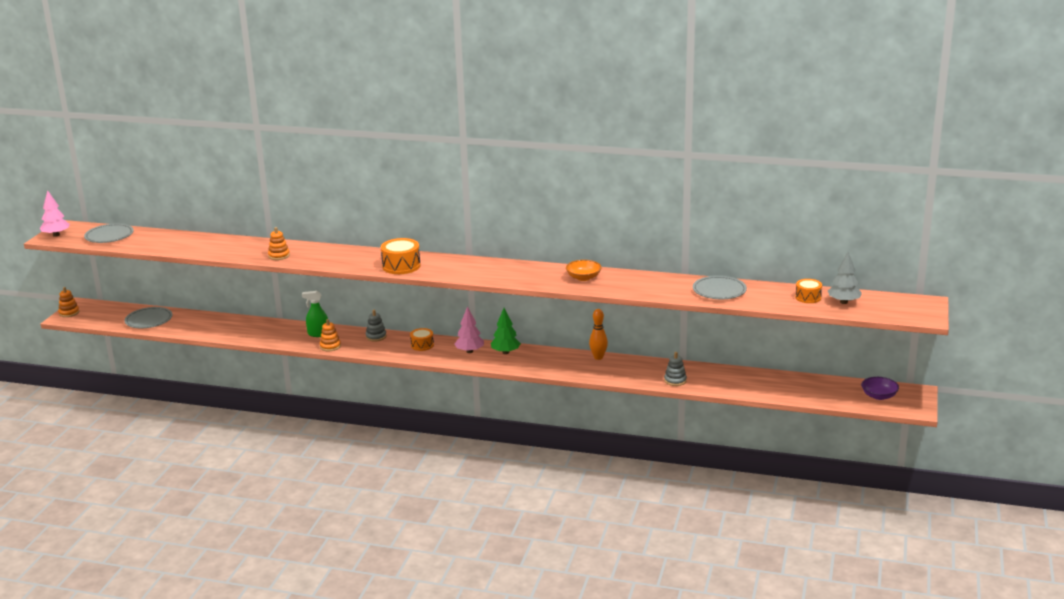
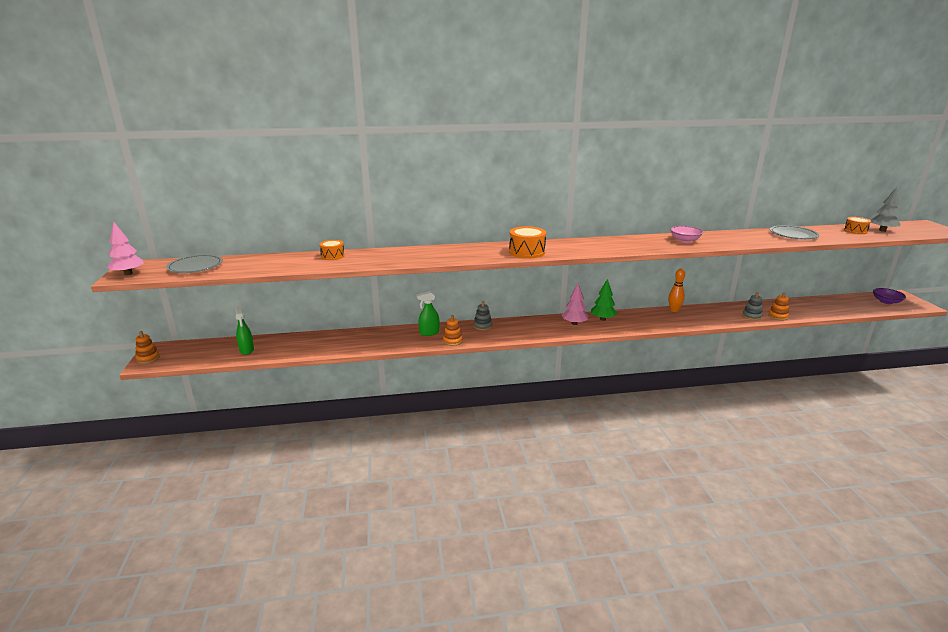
camera: 25 degrees left, 0 degrees up
(149, 320) = (246, 350): grey plate -> green spray bottle
(279, 256) = (401, 259): orange stacking toy -> orange stacking toy (777, 316)
(422, 345) = (530, 326): orange drum -> orange drum (332, 256)
(583, 278) = (685, 240): orange bowl -> pink bowl

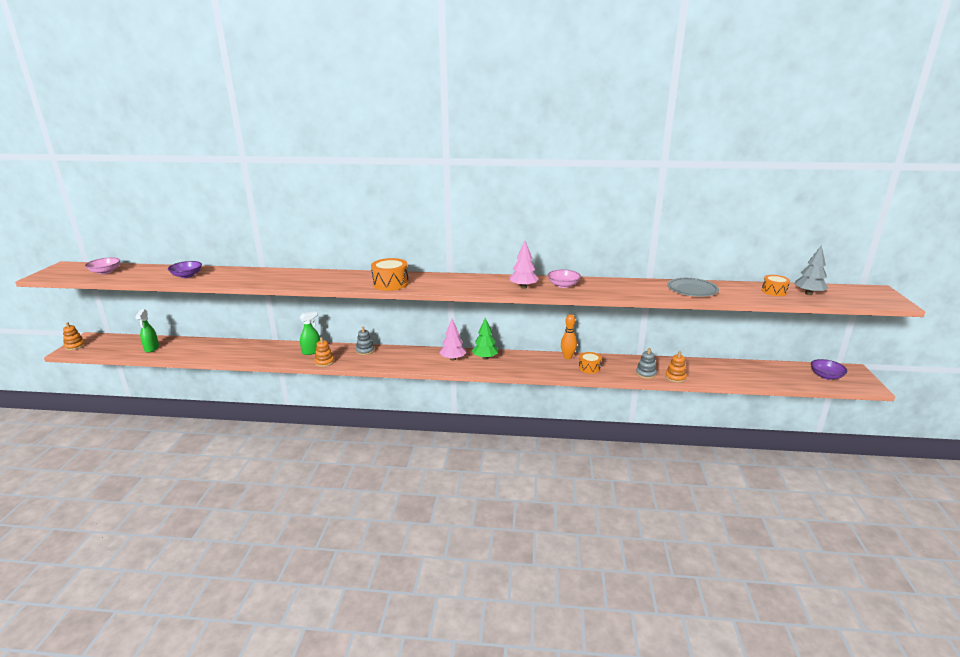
camera: 15 degrees right, 0 degrees up
(128, 273) = (52, 273): pink tree -> pink tree (523, 287)
(195, 267) = (105, 272): grey plate -> pink bowl
(300, 262) = (187, 276): none -> purple bowl
(332, 256) = (220, 272): orange drum -> orange drum (589, 368)
(429, 333) = (311, 351): green spray bottle -> green spray bottle turned 150 degrees clockwise

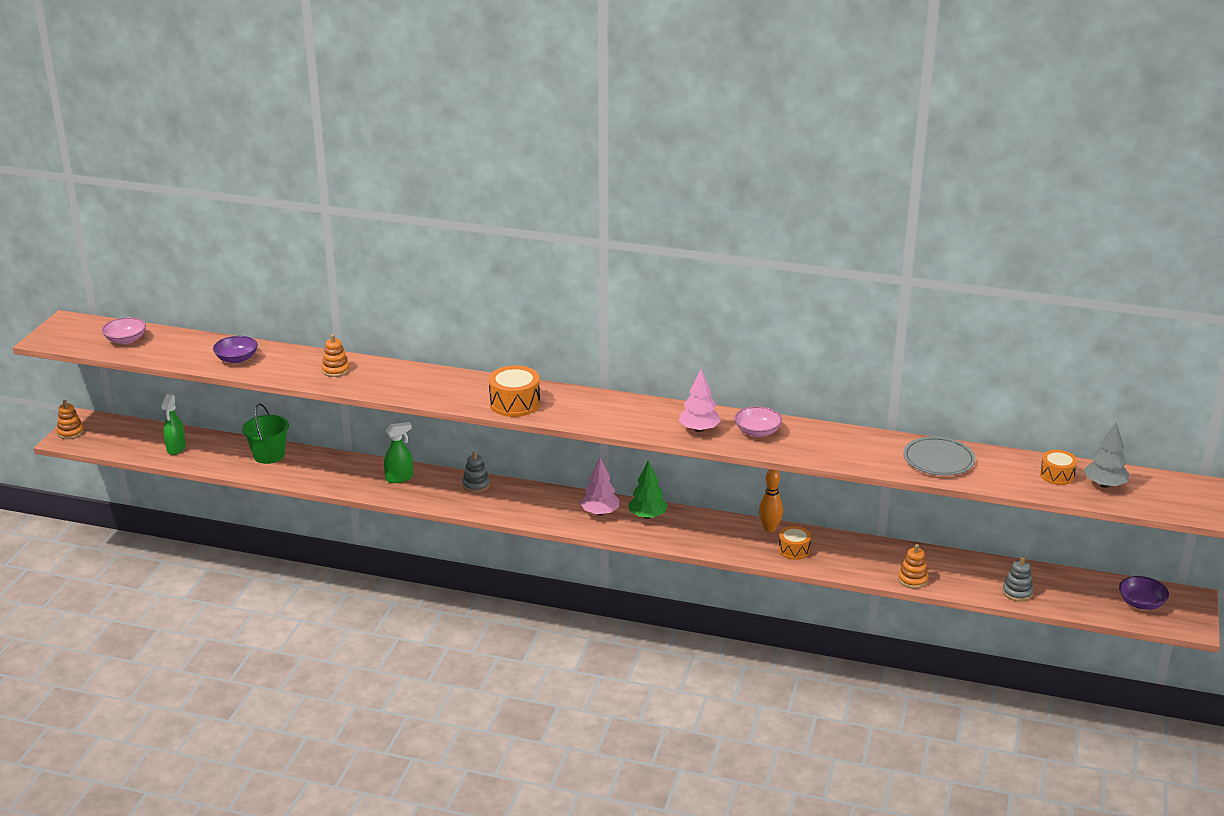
camera: 10 degrees right, 5 degrees up
(219, 347) = (269, 455): none -> green bucket
(324, 362) = (416, 498): orange stacking toy -> orange stacking toy (336, 370)
(645, 374) = (872, 569): grey stacking toy -> grey stacking toy (1017, 592)

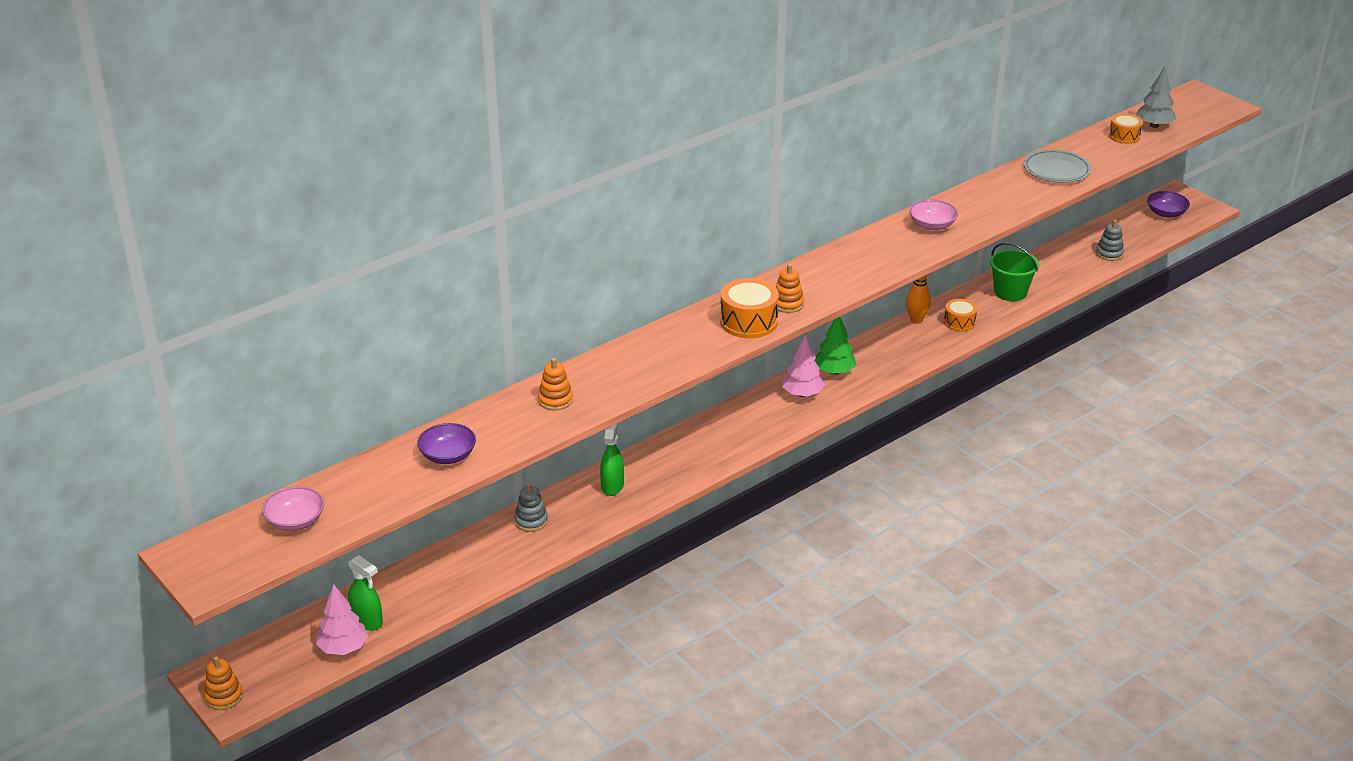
camera: 55 degrees left, 5 degrees up
(269, 455) = (465, 557): green bucket -> green bucket (1010, 292)
(476, 485) = (678, 444): grey stacking toy -> grey stacking toy (531, 521)
(699, 429) = (899, 249): pink tree -> pink tree (343, 648)
(913, 580) = (1052, 288): orange stacking toy -> orange stacking toy (787, 304)

